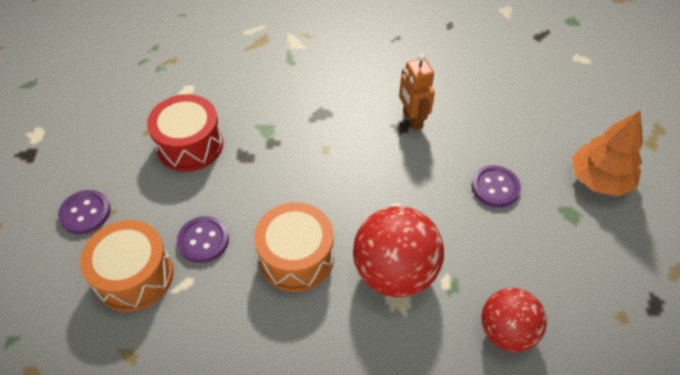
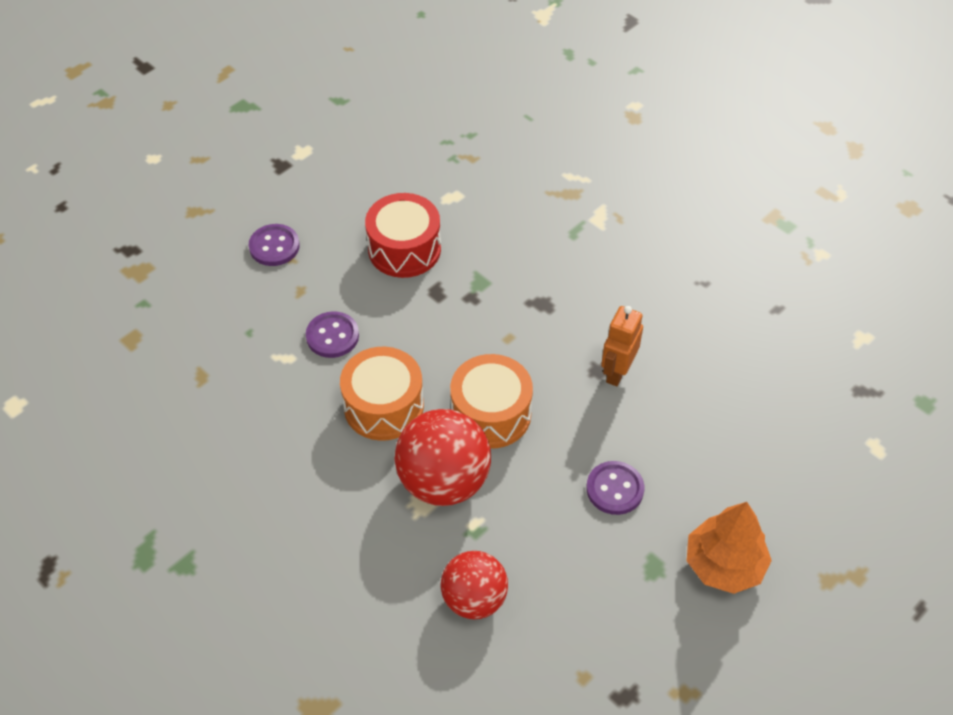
camera: 45 degrees right, 0 degrees up
(134, 276) = (259, 323): orange drum -> orange drum (491, 414)

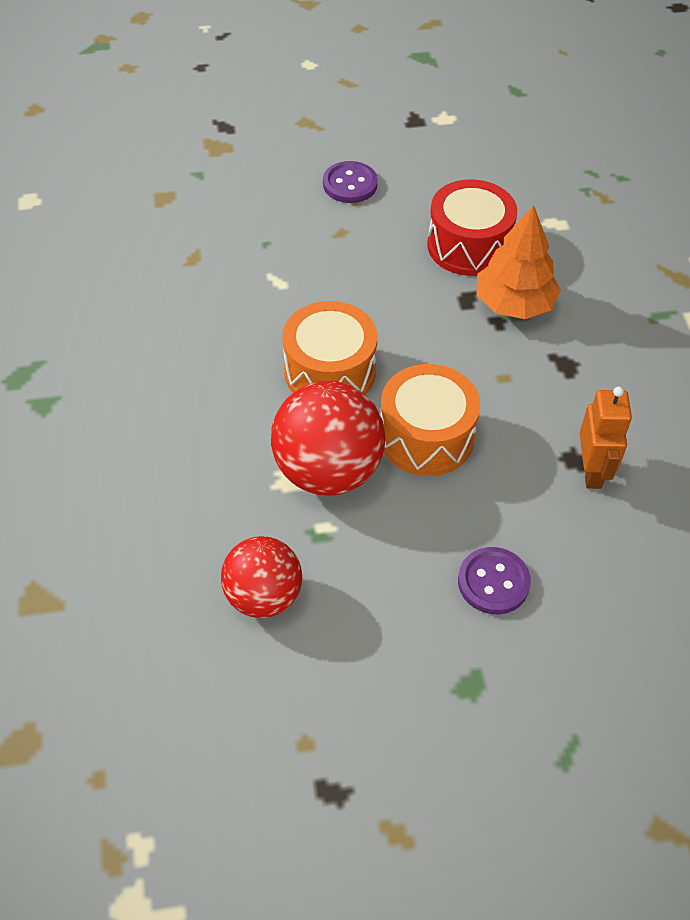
camera: 35 degrees right, 0 degrees up
(332, 336) = (336, 286): purple button -> none
(617, 371) = (592, 471): orange robot -> orange robot turned 120 degrees clockwise
(724, 564) = (550, 733): orange tree -> orange tree (514, 304)

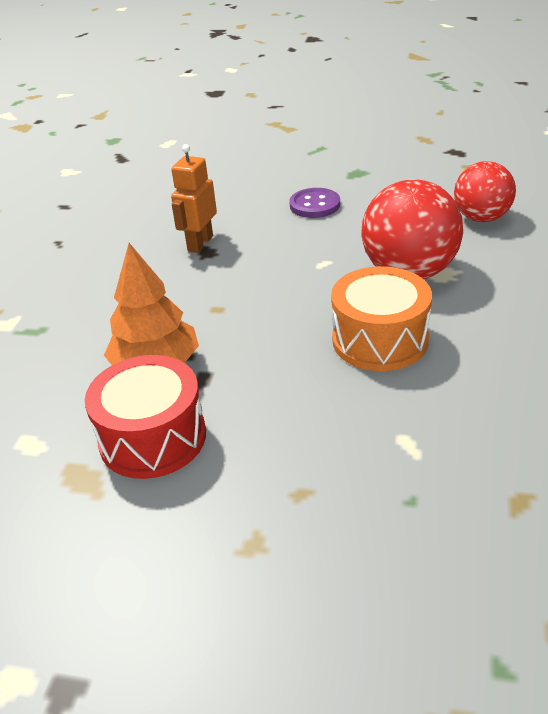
camera: 155 degrees left, 15 degrees down
(350, 184) = (249, 573): purple button -> none
(426, 437) = (314, 280): orange drum -> none

